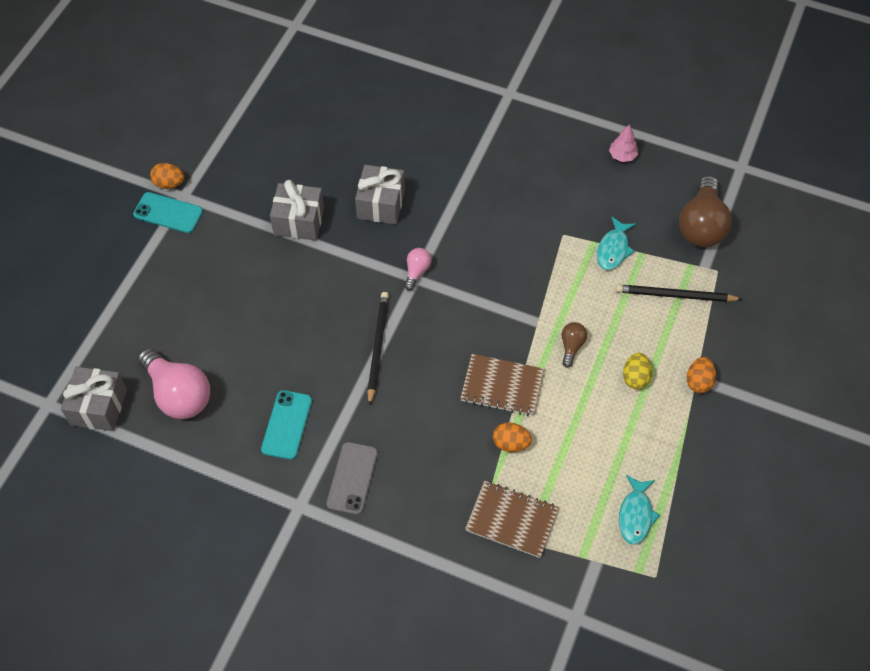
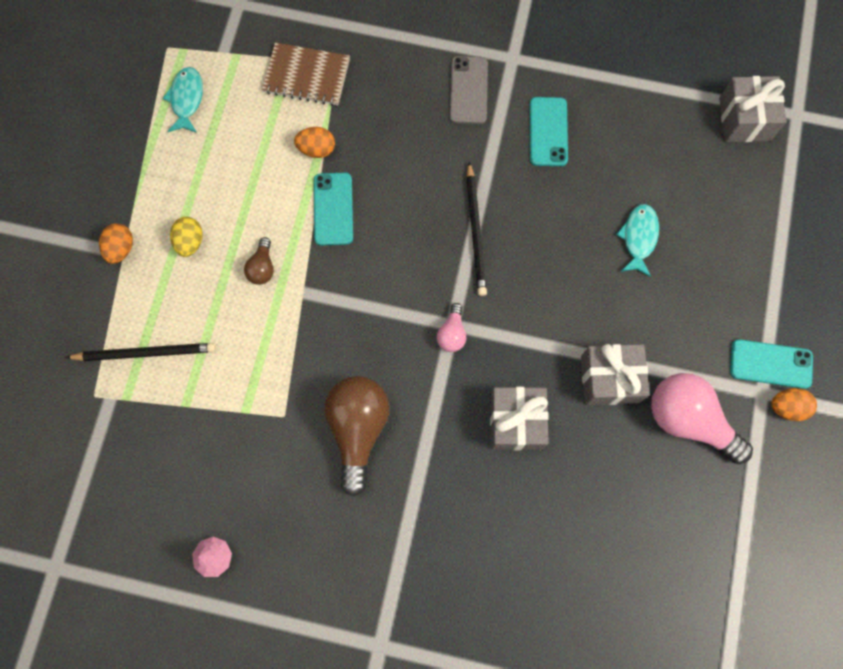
camera: 170 degrees right, 15 degrees up
(178, 394) = (669, 145): pink light bulb -> pink light bulb (688, 420)
(502, 386) = (333, 209): brown notebook -> turquoise phone
(613, 249) = (221, 405): turquoise fish -> turquoise fish (639, 238)
(701, 225) = (111, 460): brown light bulb -> brown light bulb (358, 429)

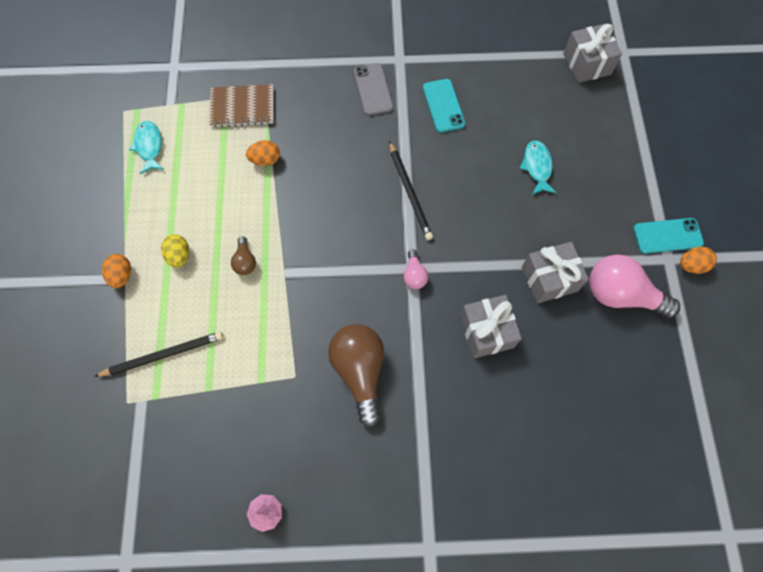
camera: 15 degrees left, 5 degrees down
(333, 209) = (291, 202): turquoise phone -> none

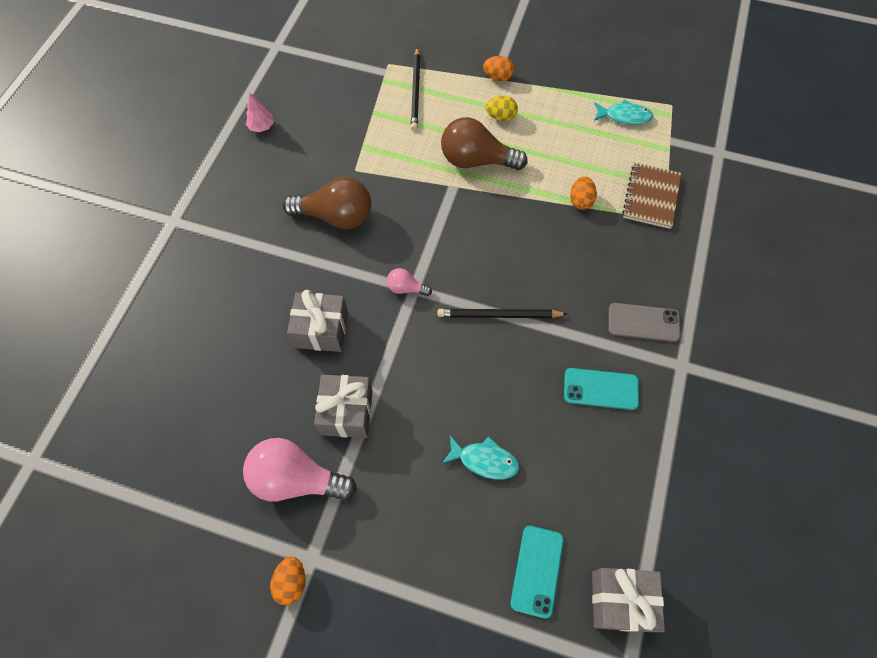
camera: 110 degrees right, 5 degrees down
(245, 261) = (476, 160): brown light bulb -> brown light bulb, size x2.09
(620, 294) = (296, 479): pink light bulb -> pink light bulb turned 120 degrees counterclockwise
(667, 236) = (338, 573): turquoise phone -> turquoise phone (537, 570)

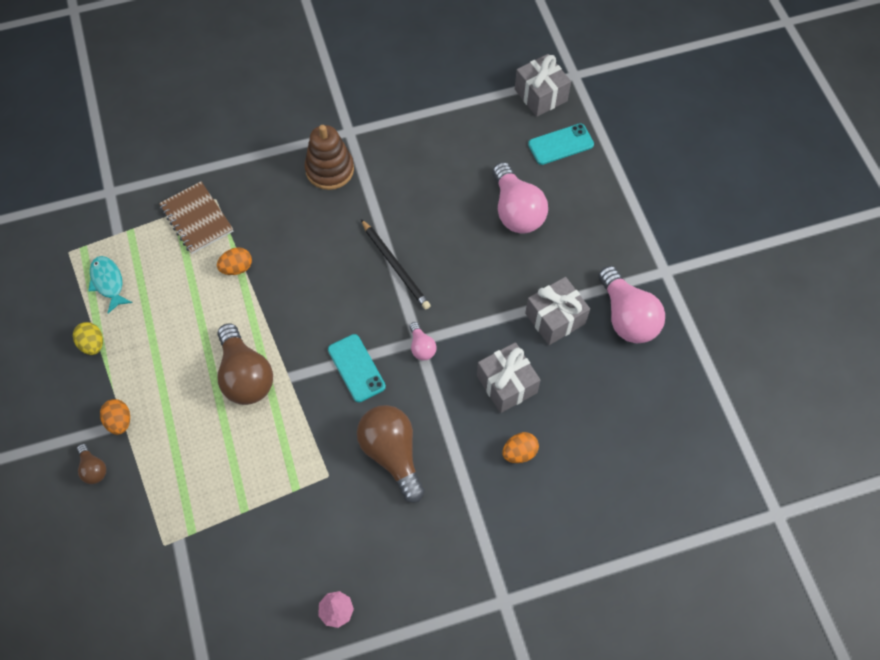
camera: 125 degrees left, 0 degrees up
(291, 582) = (687, 272): orange egg -> orange egg (519, 452)
(416, 91) = (187, 489): black pencil -> none
(473, 51) = (93, 469): none -> brown light bulb
(484, 460) = (516, 211): turquoise fish -> pink light bulb
(501, 117) = (175, 387): yellow egg -> yellow egg (92, 344)
(600, 389) = (406, 170): turquoise phone -> turquoise phone (356, 368)
(643, 323) = (330, 170): grey phone -> brown stacking toy
(651, 197) = (197, 219): brown notebook -> brown notebook turned 75 degrees clockwise

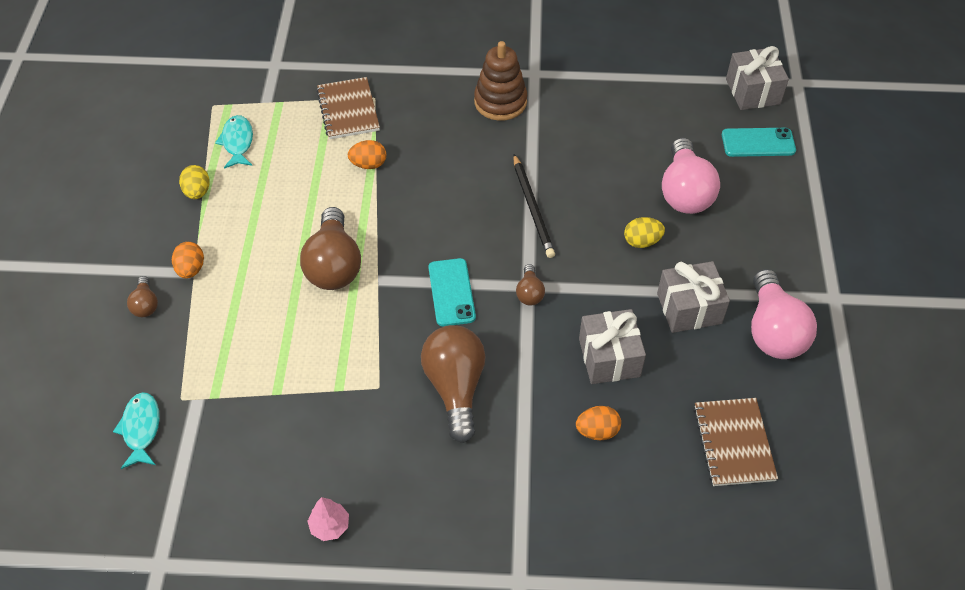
camera: 20 degrees right, 10 degrees down
(141, 584) = (141, 429): none -> turquoise fish
(421, 347) = (529, 293): pink light bulb -> brown light bulb
(497, 269) = (642, 241): none -> yellow egg
(627, 425) = (734, 443): none -> brown notebook

